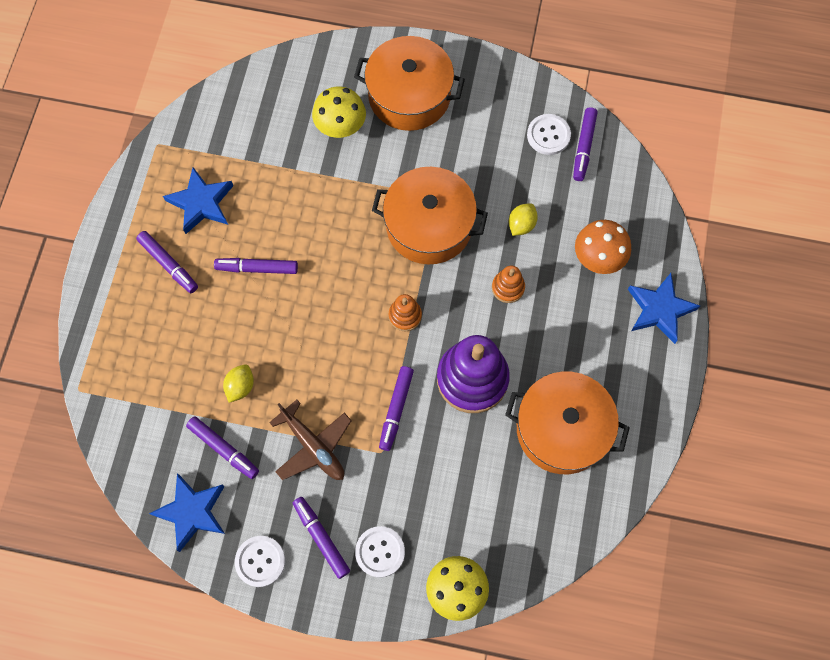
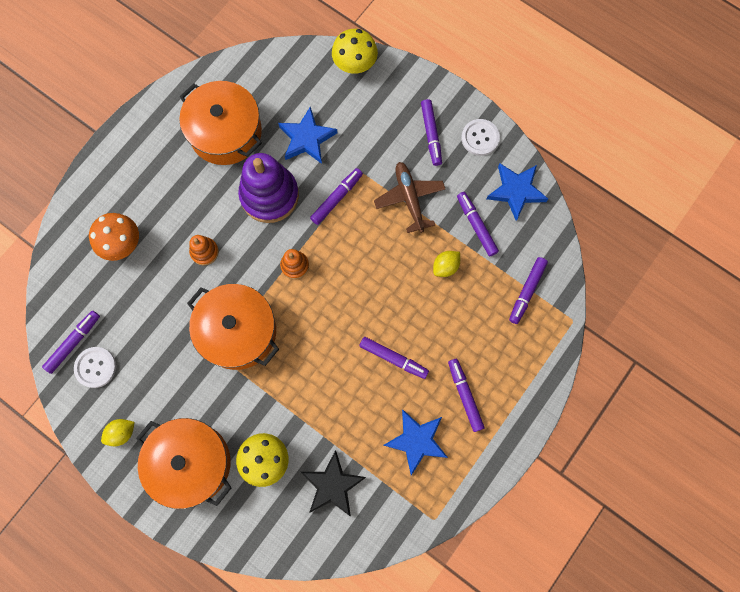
camera: 155 degrees left, 5 degrees up
(139, 399) = (527, 291): none -> purple marker
(266, 132) = (332, 485): none -> black star
(380, 552) = (394, 109): white button -> none
(521, 225) = (164, 298): yellow lemon -> yellow lemon (121, 433)
(659, 310) = (102, 184): blue star -> blue star (307, 138)

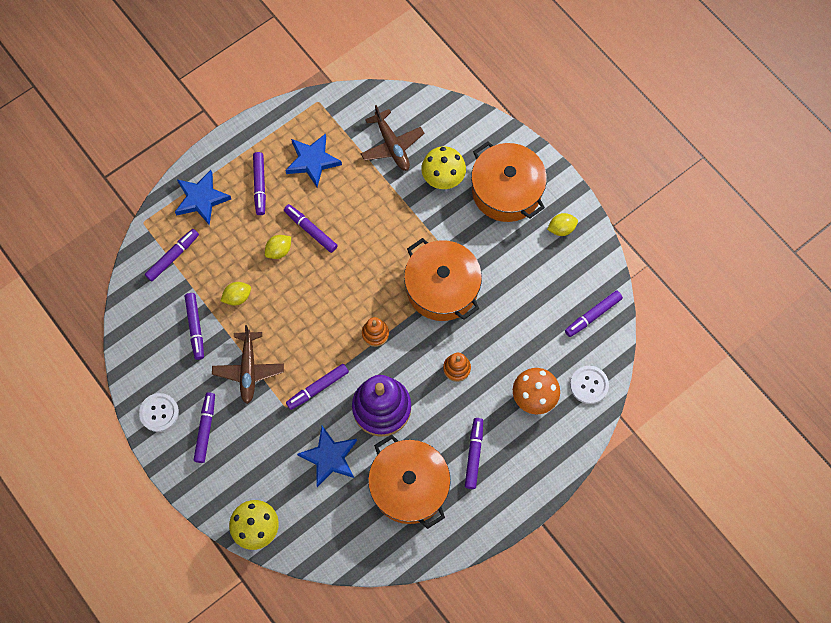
camera: 165 degrees left, 5 degrees down
(95, 367) = (576, 289): white button -> white button (589, 385)
(170, 175) = (474, 454): none -> purple marker
(332, 485) = (392, 145): black star -> brown plane
(419, 327) = (279, 250): none -> yellow lemon
(516, 191) = (145, 350): blue star -> blue star (201, 199)

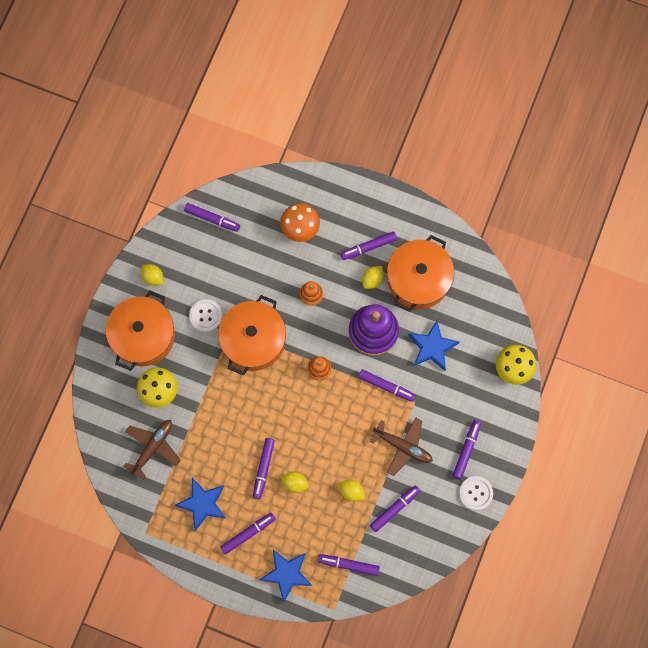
camera: 120 degrees left, 5 degrees up
(205, 429) = (466, 450): purple marker -> purple marker turned 135 degrees clockwise
(249, 370) = (403, 446): brown plane -> brown plane turned 60 degrees clockwise
(436, 438) = (372, 280): none -> yellow lemon
(589, 385) = (268, 195): white button -> white button (205, 316)

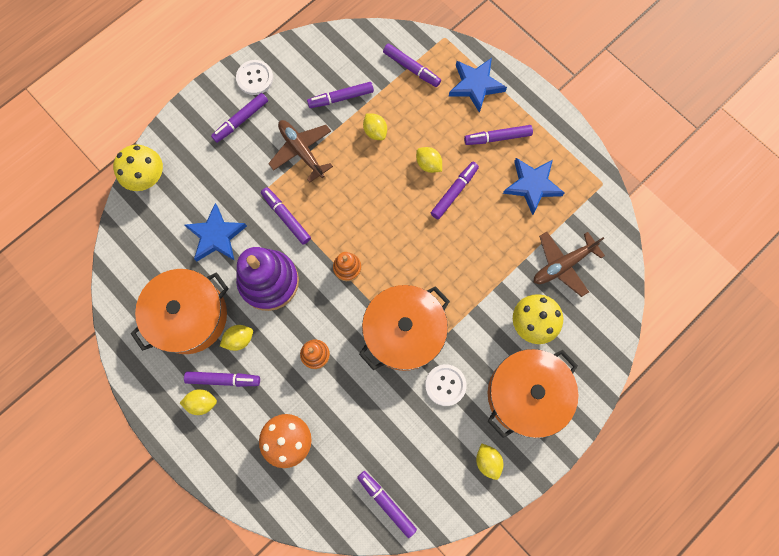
camera: 155 degrees left, 0 degrees up
(375, 225) = (202, 402): none -> yellow lemon

